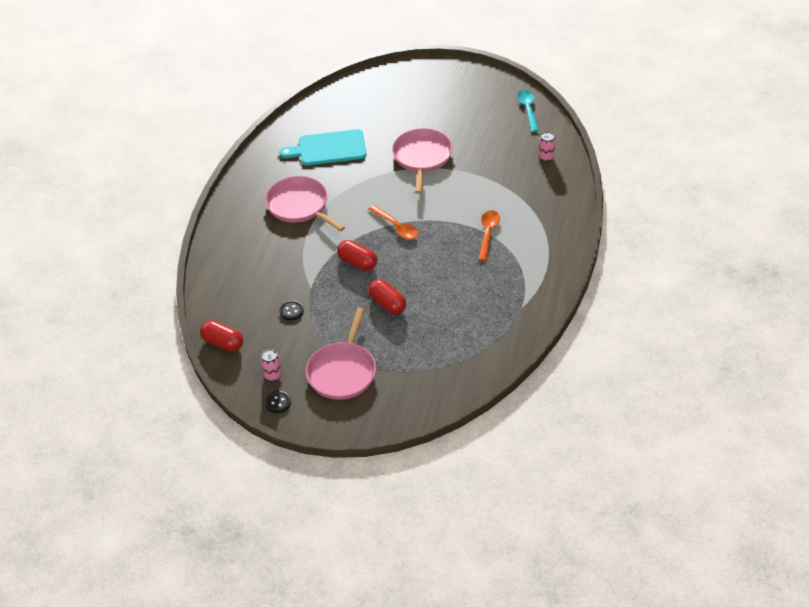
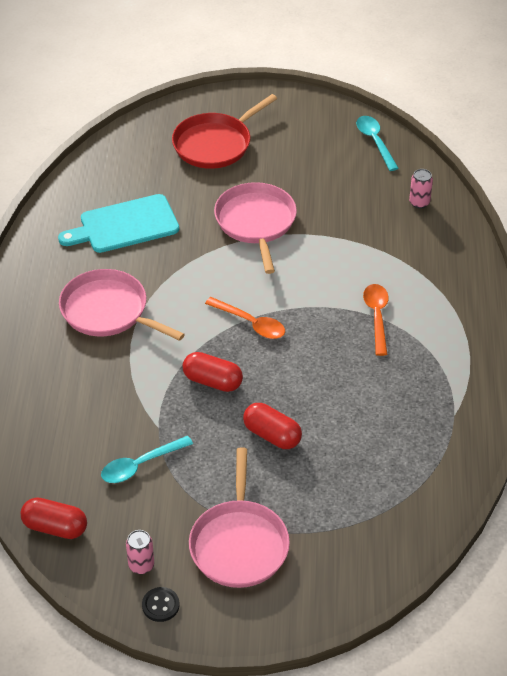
camera: 15 degrees left, 0 degrees up
(291, 311) = (140, 465): black button -> turquoise spoon
(410, 98) = (215, 144): none -> red pan

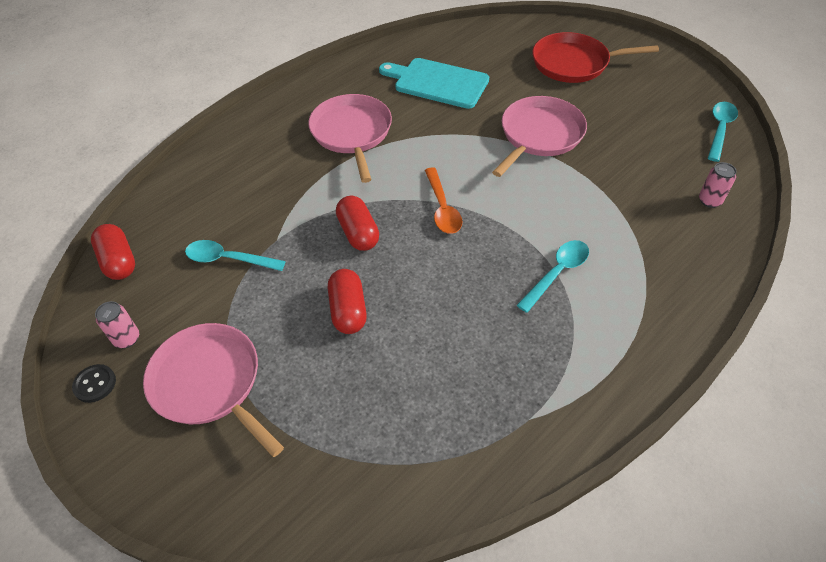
camera: 45 degrees right, 5 degrees up
(239, 544) = (210, 383): pink pan -> pink pan turned 90 degrees clockwise
(377, 317) = (557, 273): orange spoon -> turquoise spoon

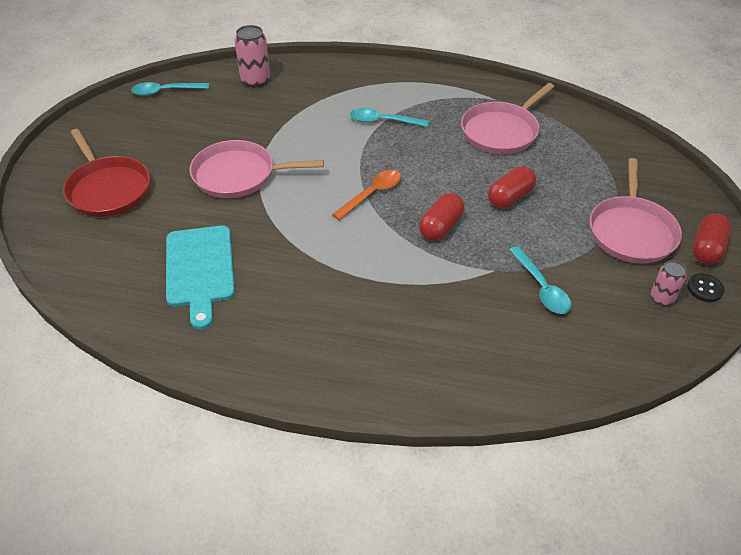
camera: 125 degrees left, 5 degrees down
(119, 261) = (621, 361): red capsule -> red capsule (707, 249)
(352, 133) = (327, 294): pink pan -> pink pan (501, 131)
(709, 201) = (255, 80): pink can -> pink can, size x1.63

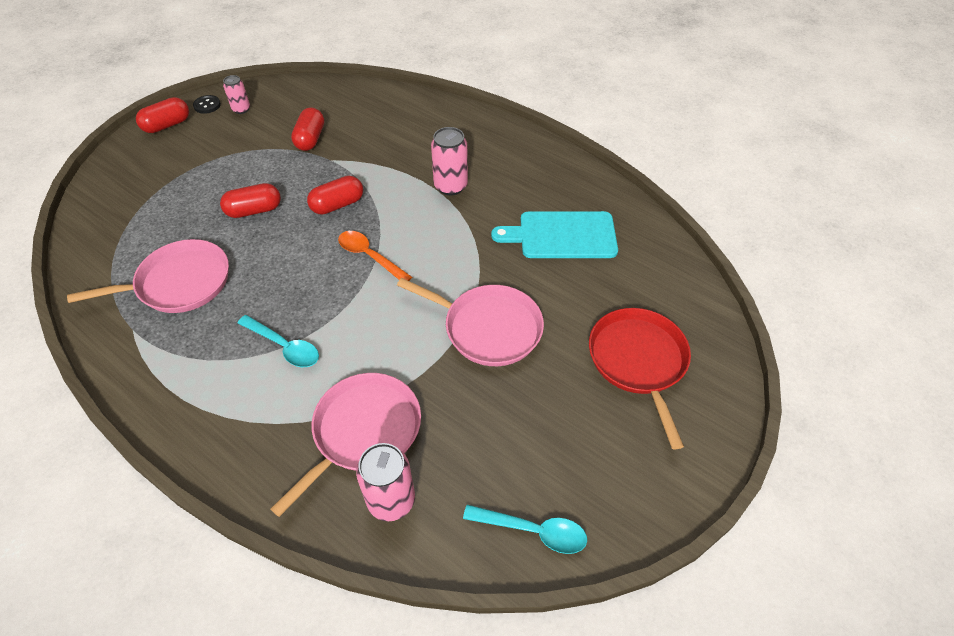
camera: 155 degrees left, 5 degrees up
(200, 270) = (562, 235): turquoise cutting board -> turquoise cutting board turned 105 degrees counterclockwise
(343, 285) = (450, 186): none -> pink can
(372, 194) = (369, 256): orange spoon -> orange spoon turned 60 degrees clockwise
(541, 287) = (310, 139): turquoise spoon -> red capsule
(631, 231) = (199, 153): pink pan -> pink pan (363, 432)

